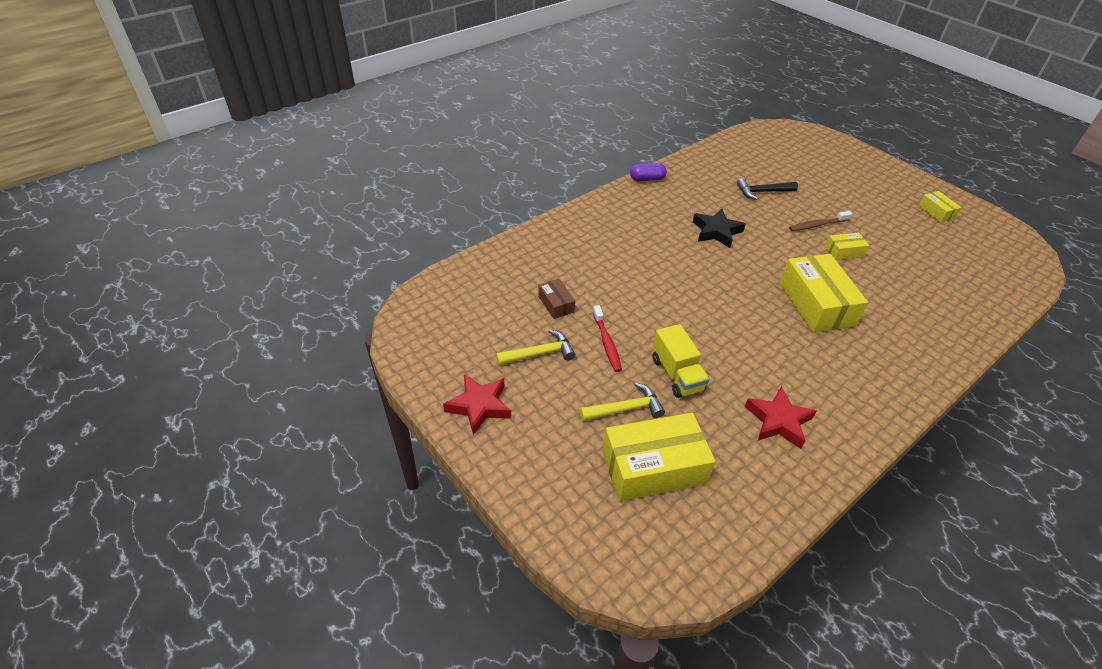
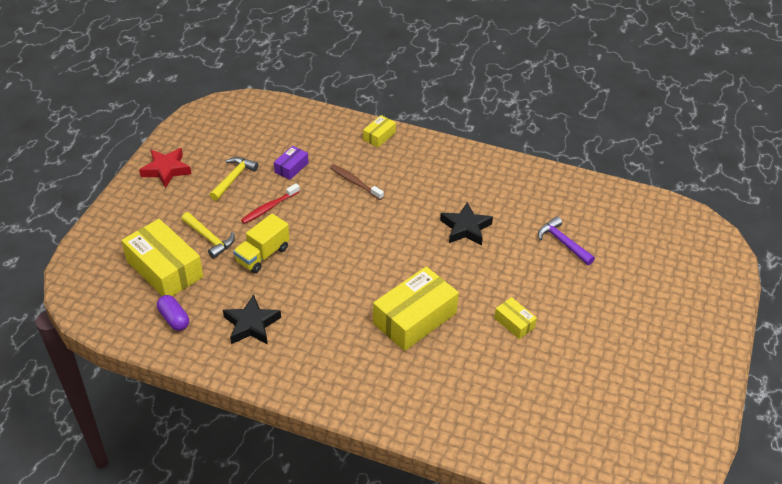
camera: 60 degrees right, 0 degrees up
(539, 353) = (233, 178): yellow hammer -> yellow hammer turned 105 degrees counterclockwise
(556, 304) = (291, 167): brown box -> purple box
(647, 179) = (506, 161): purple capsule -> purple capsule (174, 319)
(762, 192) = (563, 243): black hammer -> purple hammer
(778, 421) = (251, 324): red star -> black star
(817, 225) = (542, 294): brown toothbrush -> brown toothbrush (355, 182)
(936, 212) = (662, 387): yellow box -> yellow box (379, 136)

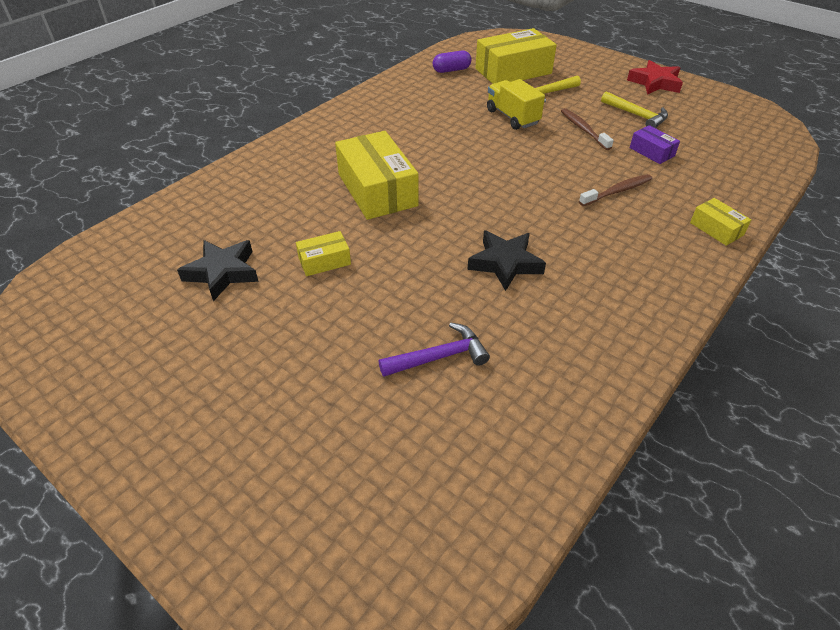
camera: 110 degrees right, 0 degrees up
(251, 324) = (424, 101): black star -> black star (222, 272)
(269, 207) = (583, 129): red toothbrush -> brown toothbrush

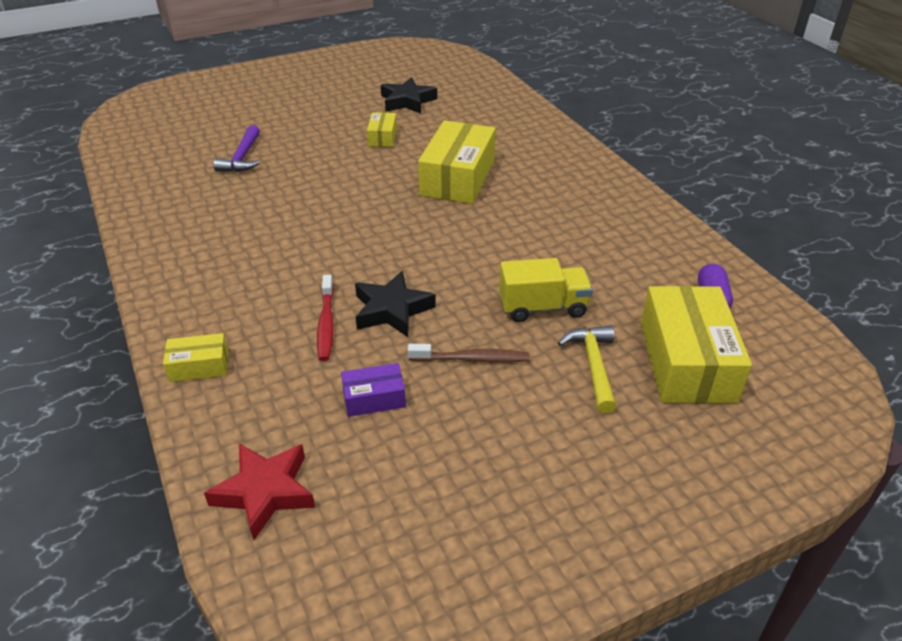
camera: 115 degrees right, 5 degrees down
(377, 190) = (457, 178): yellow box -> yellow box turned 75 degrees counterclockwise
(505, 263) = (297, 212): black star -> black star (392, 310)
(617, 191) = (326, 324): brown toothbrush -> red toothbrush
(636, 115) = (474, 437): yellow hammer -> none
(655, 83) = (570, 532): red star -> red star (265, 492)

